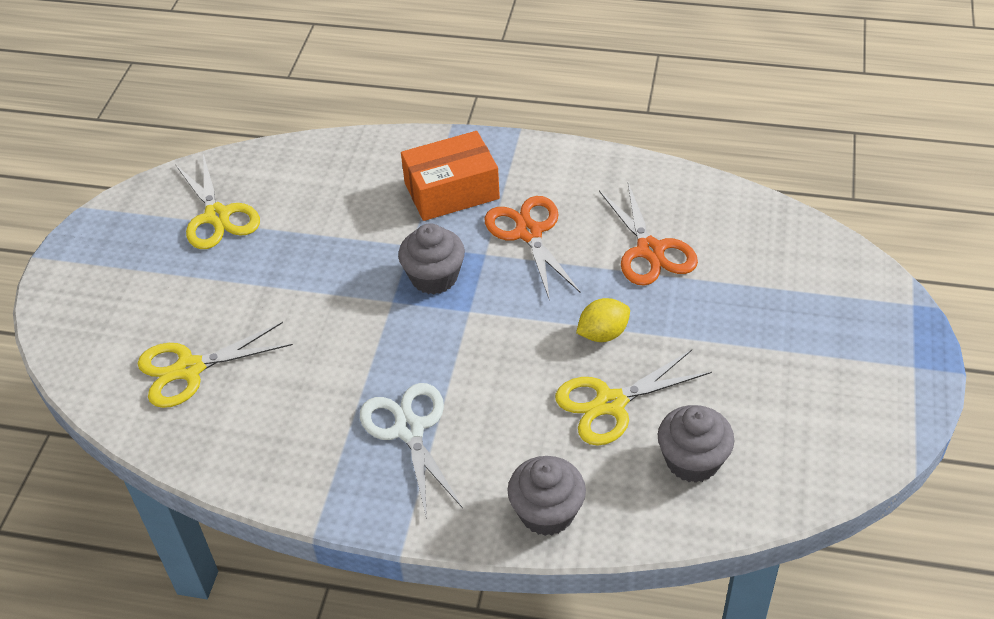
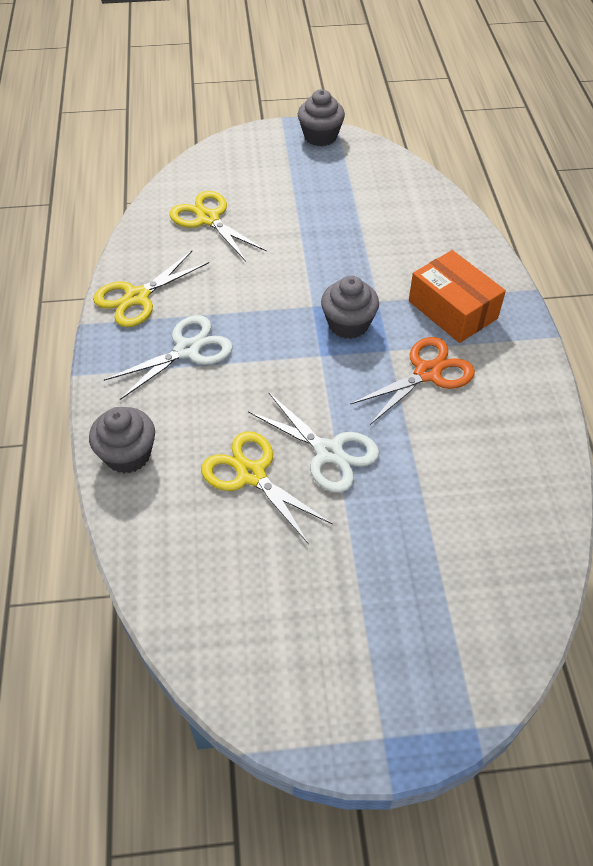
camera: 70 degrees right, 5 degrees up
(217, 216) = (358, 187): yellow scissors -> yellow scissors (137, 297)
(603, 334) = (329, 452): yellow lemon -> white scissors
(650, 250) = (447, 467): orange scissors -> none
(692, 460) = (205, 549): grey cupcake -> grey cupcake (320, 136)

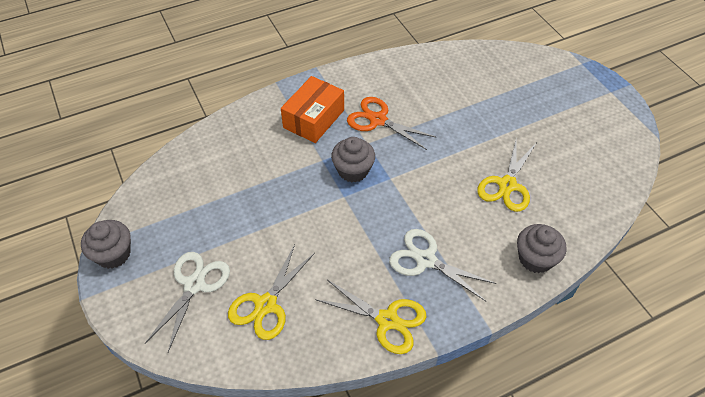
camera: 110 degrees left, 0 degrees up
(329, 452) = (467, 152): white scissors -> white scissors (194, 285)

